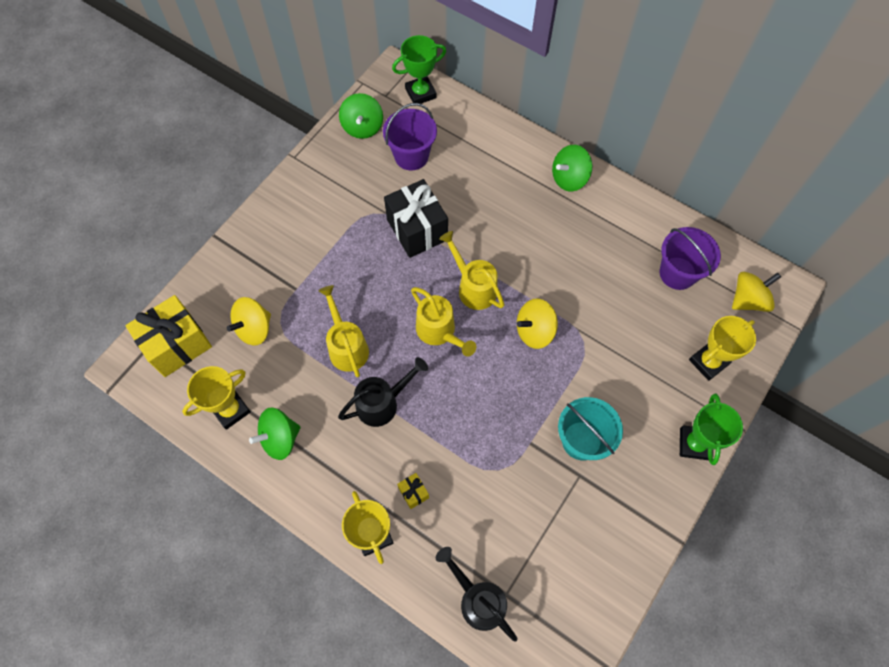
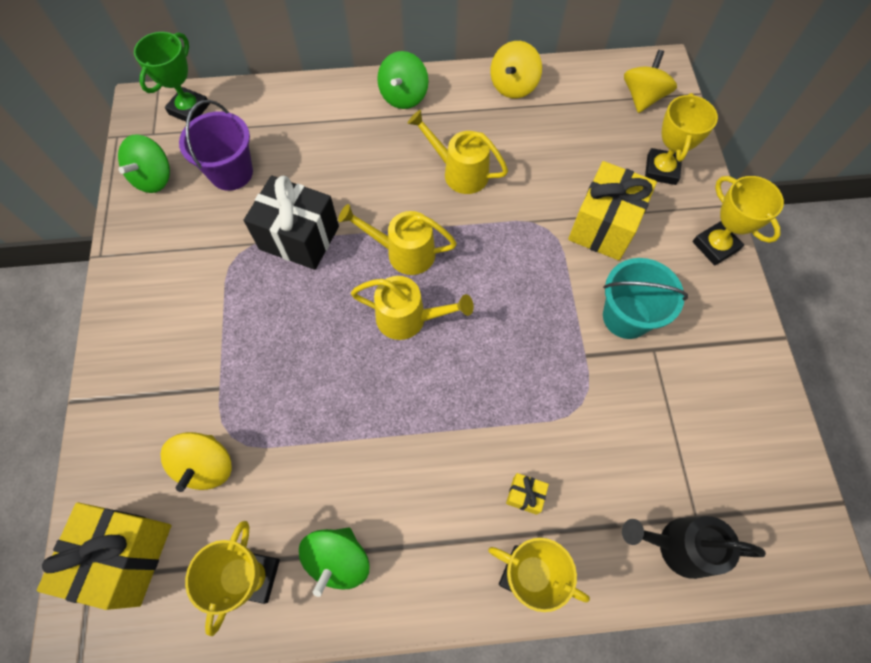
camera: 40 degrees left, 0 degrees up
(346, 346) = (326, 404): yellow watering can -> yellow watering can (459, 172)
(362, 127) = (154, 178): green spinning top -> green spinning top turned 60 degrees clockwise
(383, 403) = (415, 431): black watering can -> none
(534, 331) = (496, 251): yellow spinning top -> yellow spinning top (513, 86)
(625, 370) = (603, 226): none -> yellow gift
(677, 273) = (569, 114): purple bucket -> none
(694, 444) = (715, 246): green trophy -> yellow trophy

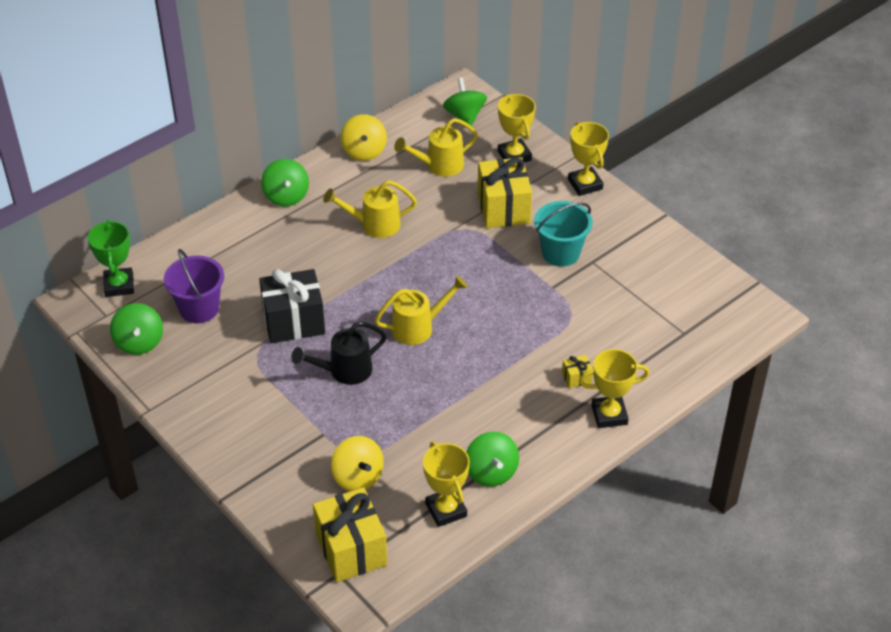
camera: 35 degrees left, 20 degrees down
(403, 252) = (378, 292): yellow watering can -> yellow watering can (439, 166)
(642, 97) = (464, 116): yellow spinning top -> green spinning top
(677, 545) = (684, 352): black watering can -> black watering can (344, 371)
(715, 246) = (585, 184): yellow trophy -> yellow trophy turned 45 degrees clockwise

